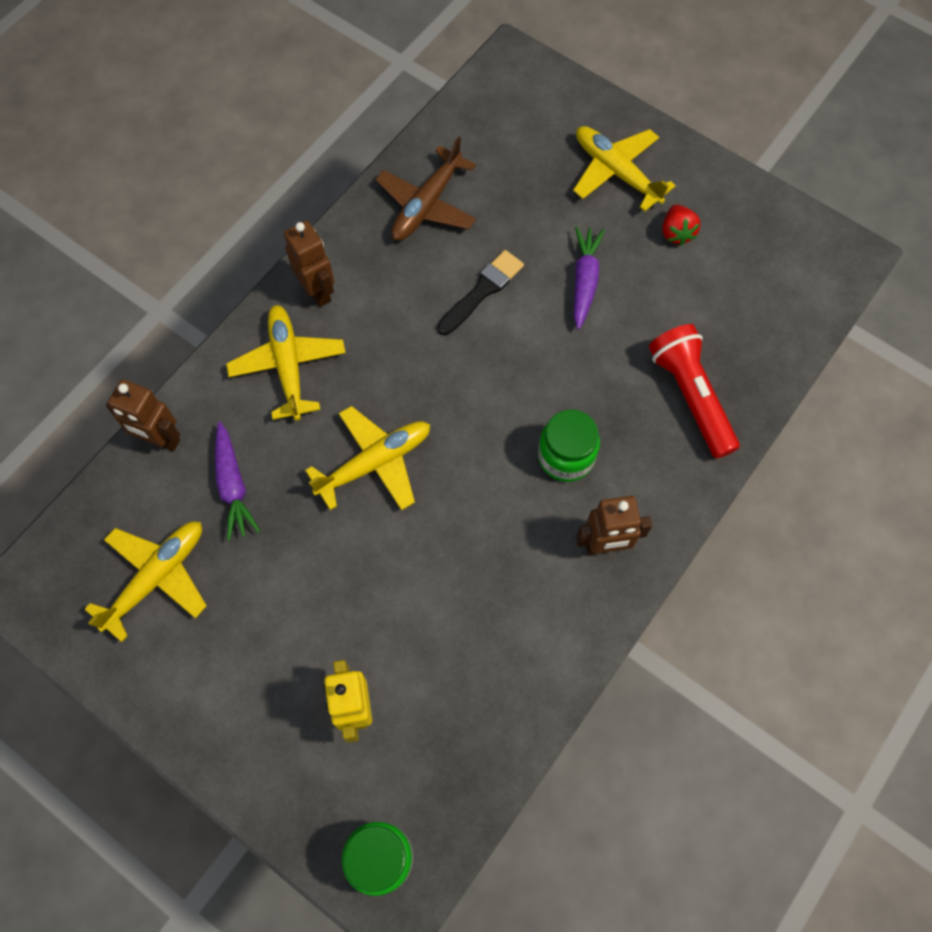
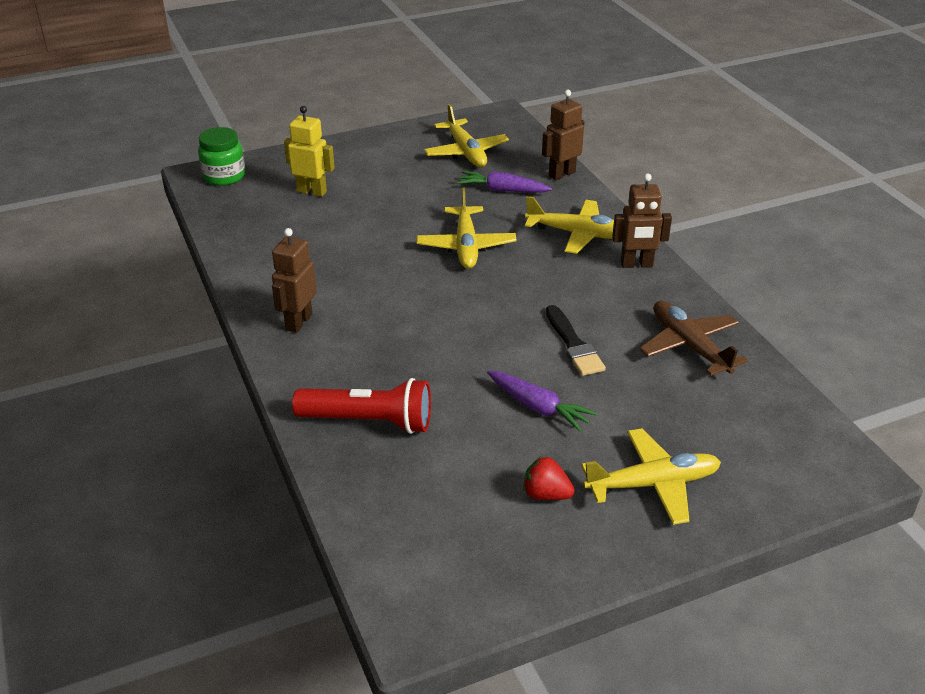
camera: 120 degrees right, 30 degrees down
(566, 457) = (385, 331): green jar -> none

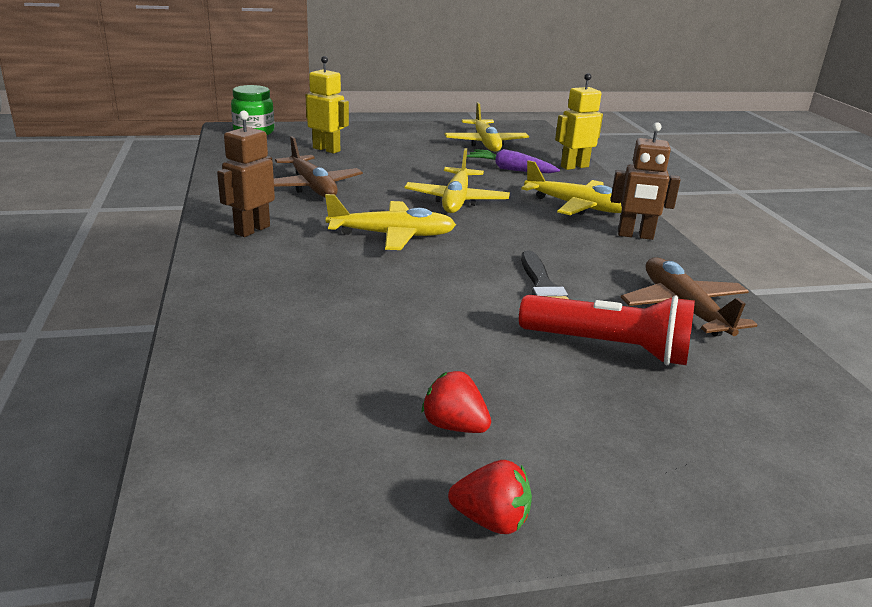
camera: 10 degrees right, 10 degrees down
(324, 252) = (312, 187): none -> brown plane
(369, 421) = (273, 319): red flashlight -> red flashlight (608, 347)
(538, 407) = (480, 336): purple carrot -> none
(561, 174) = (574, 166): brown robot -> yellow robot
(593, 562) = (491, 520): none -> red strawberry
(652, 484) = (605, 439): yellow plane -> yellow plane (392, 235)

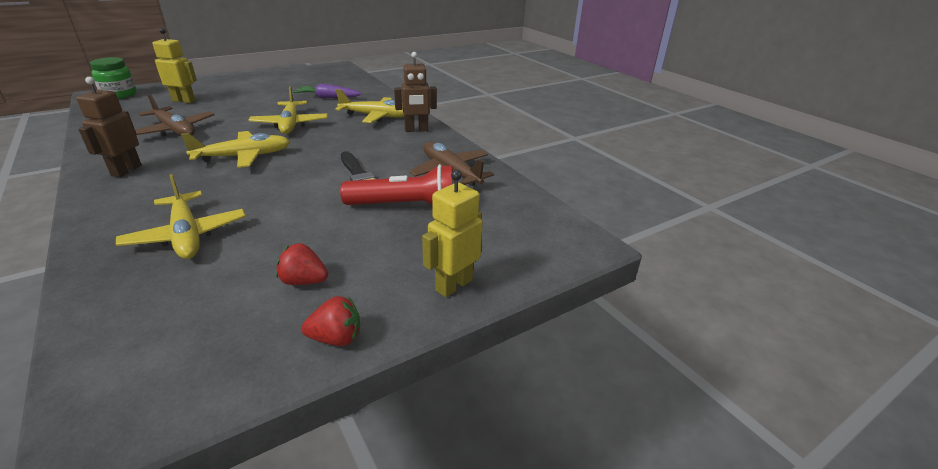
camera: 20 degrees left, 5 degrees up
(485, 143) = (308, 81): yellow plane -> yellow plane (187, 235)
(574, 166) = (372, 90): yellow robot -> yellow robot (453, 285)

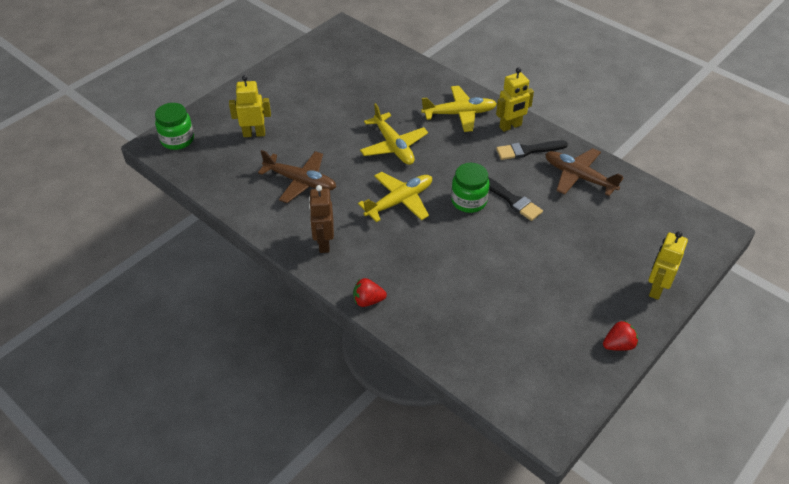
camera: 15 degrees left, 15 degrees up
(187, 235) = (449, 295): yellow plane -> none
(304, 281) = (564, 311): red strawberry -> red strawberry (368, 300)
(312, 168) = (469, 201): none -> green jar
(328, 97) = (387, 93): purple carrot -> none
(405, 206) = (574, 226): red flashlight -> none
(416, 130) = (510, 126): brown robot -> yellow robot
(416, 146) = (528, 150): none -> black brush

